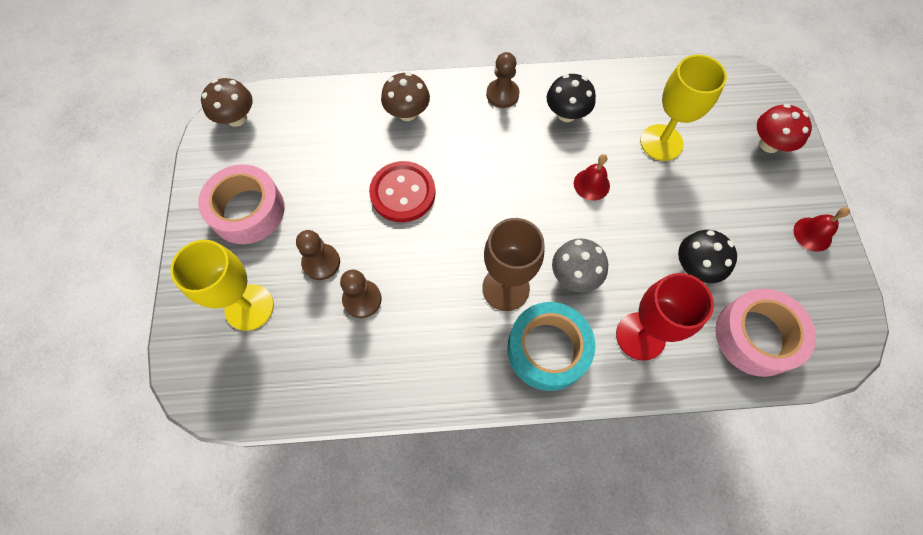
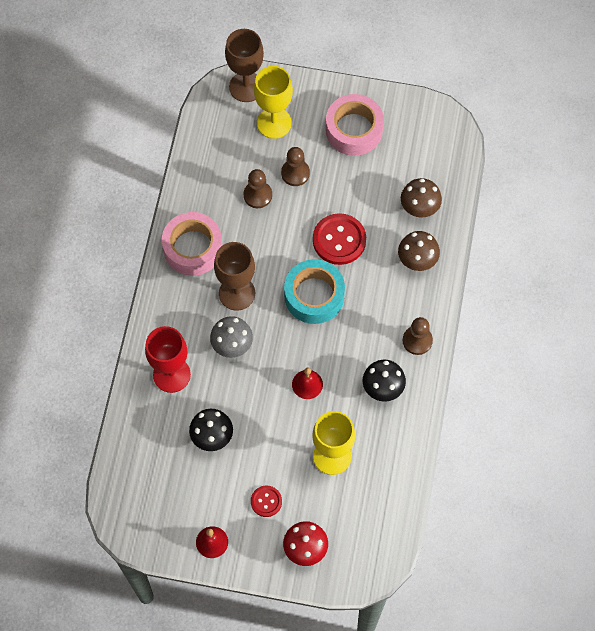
camera: 105 degrees right, 0 degrees up
(195, 359) = (246, 87): none -> brown goblet
(237, 118) = (445, 131): brown mushroom -> brown mushroom (419, 207)
(547, 350) = (182, 308): turquoise tape -> turquoise tape (314, 296)
(740, 192) = (266, 501): none -> red button
(756, 336) = (145, 457): pink tape -> pink tape (193, 248)

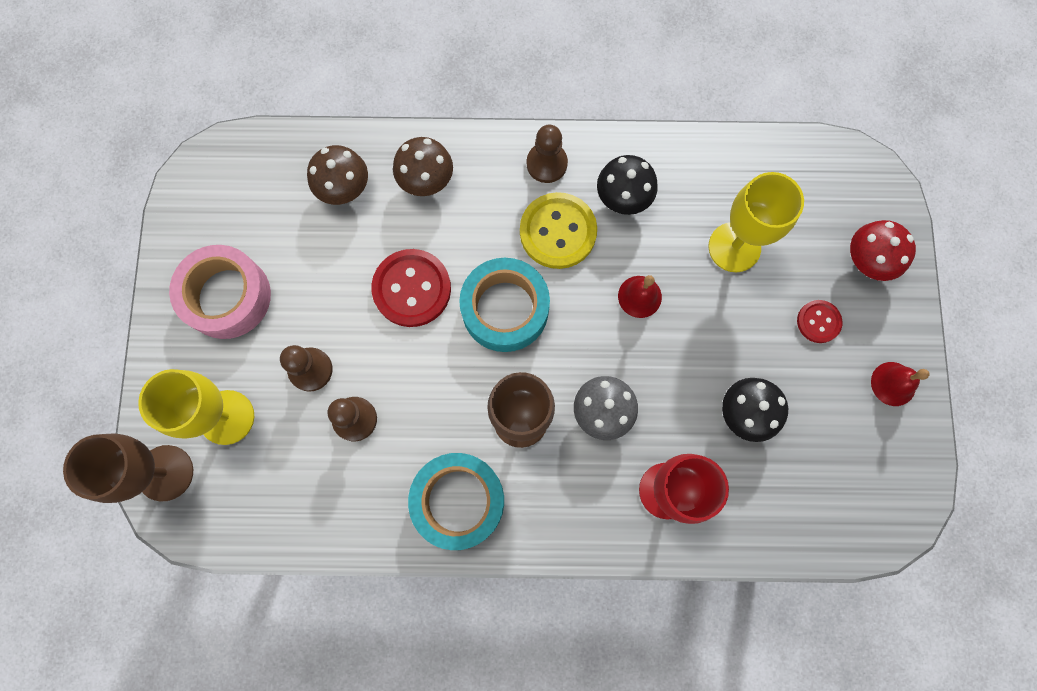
camera: 100 degrees left, 10 degrees up
(193, 248) = (458, 501): pink tape -> turquoise tape
(364, 339) = (558, 232): none -> yellow button

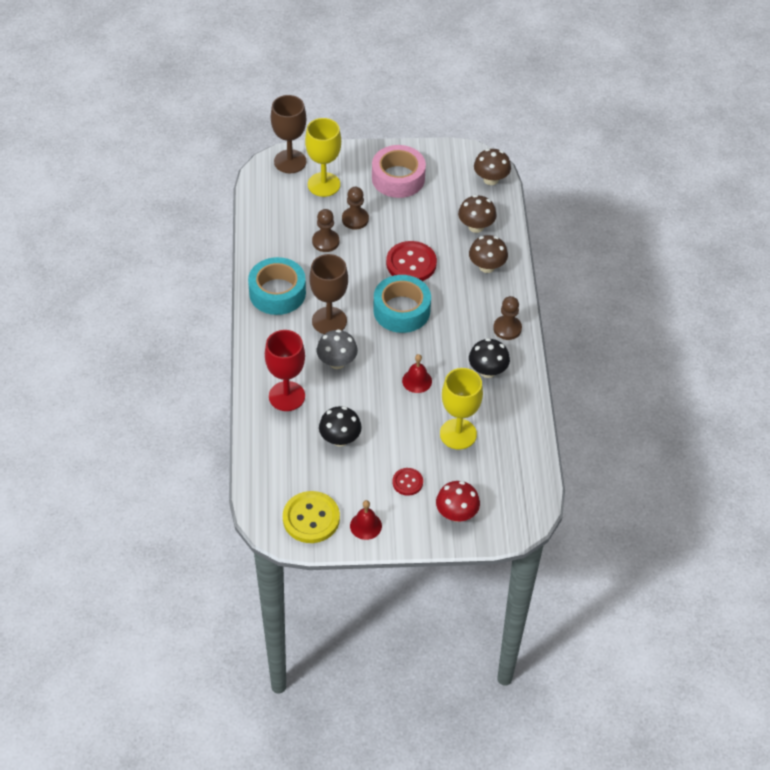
camera: 85 degrees right, 25 degrees down
(247, 157) = (491, 179): none -> brown mushroom
(558, 232) = (458, 336): yellow button -> yellow button (311, 518)

